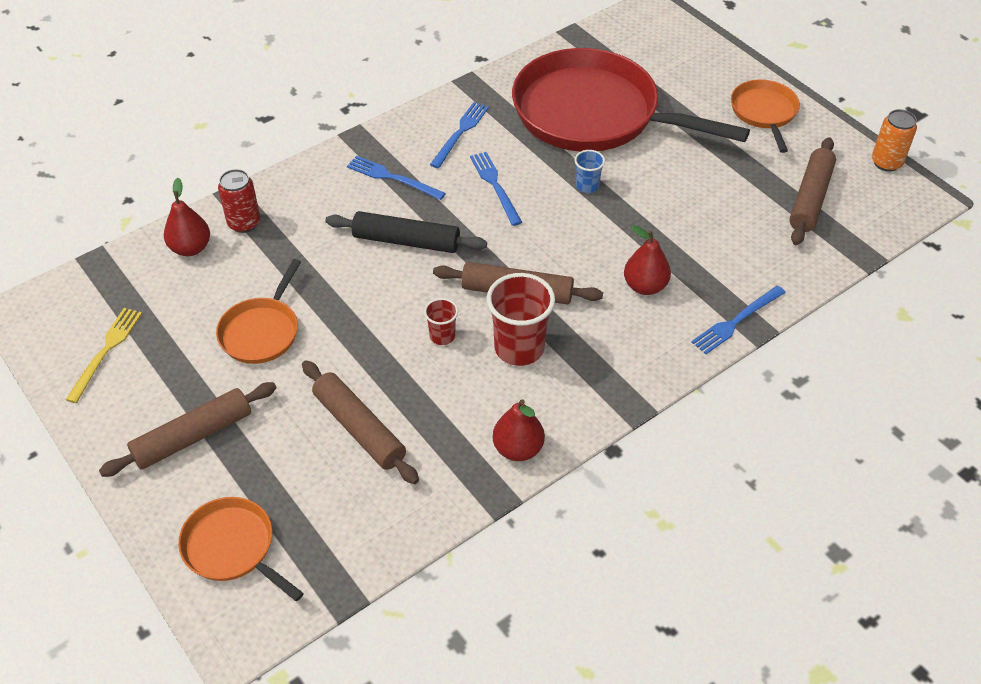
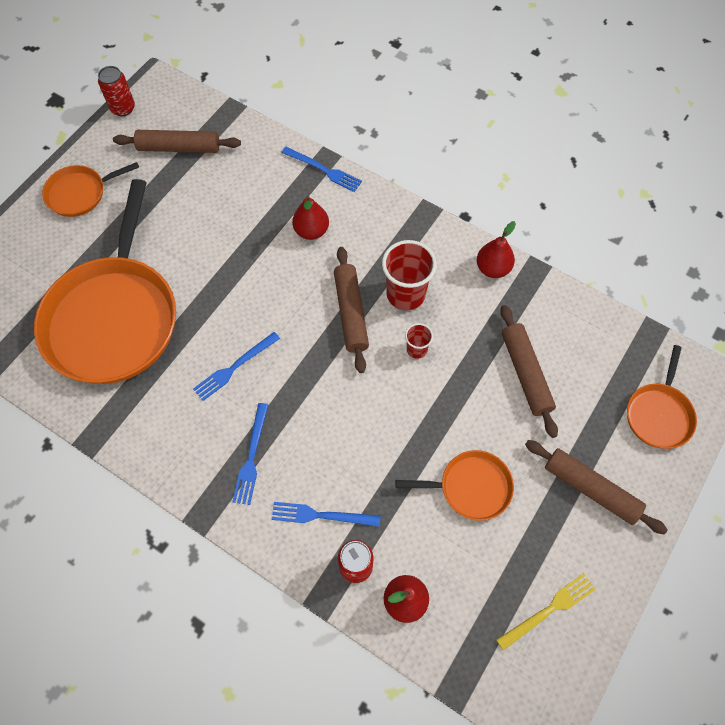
camera: 110 degrees left, 15 degrees up
(106, 351) = (549, 610): yellow fork -> yellow fork turned 150 degrees clockwise
(359, 428) = (525, 373): brown rolling pin -> brown rolling pin turned 45 degrees counterclockwise
(406, 241) = (326, 414): black rolling pin -> none
(460, 133) = (171, 420): blue fork -> blue fork (321, 515)
(587, 186) = (212, 297): blue cup -> none
(593, 114) = (114, 318): red pan -> orange pan
(886, 163) = (123, 108): orange can -> red can

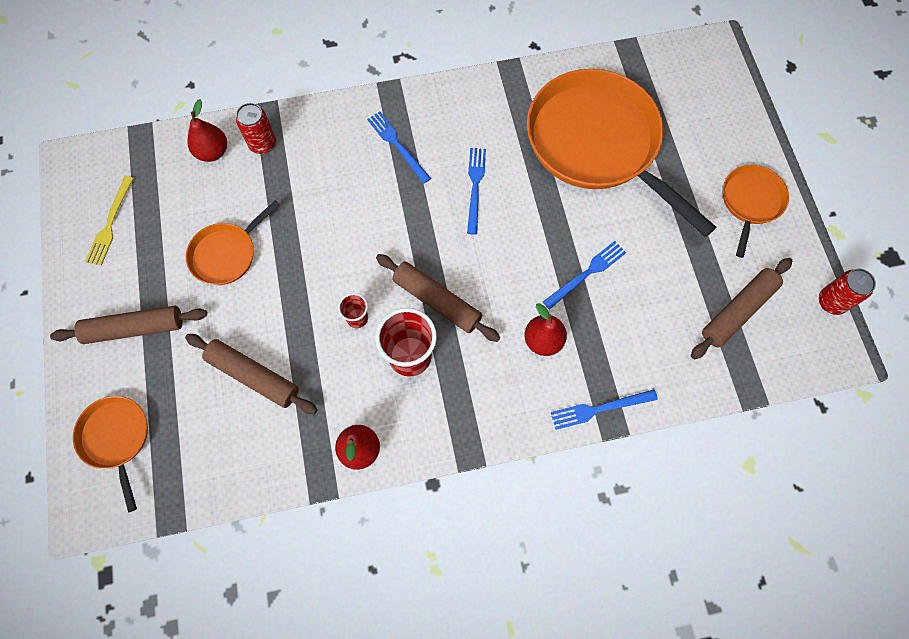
camera: 135 degrees right, 5 degrees up
(321, 515) = (314, 152): blue fork -> blue fork (586, 273)

